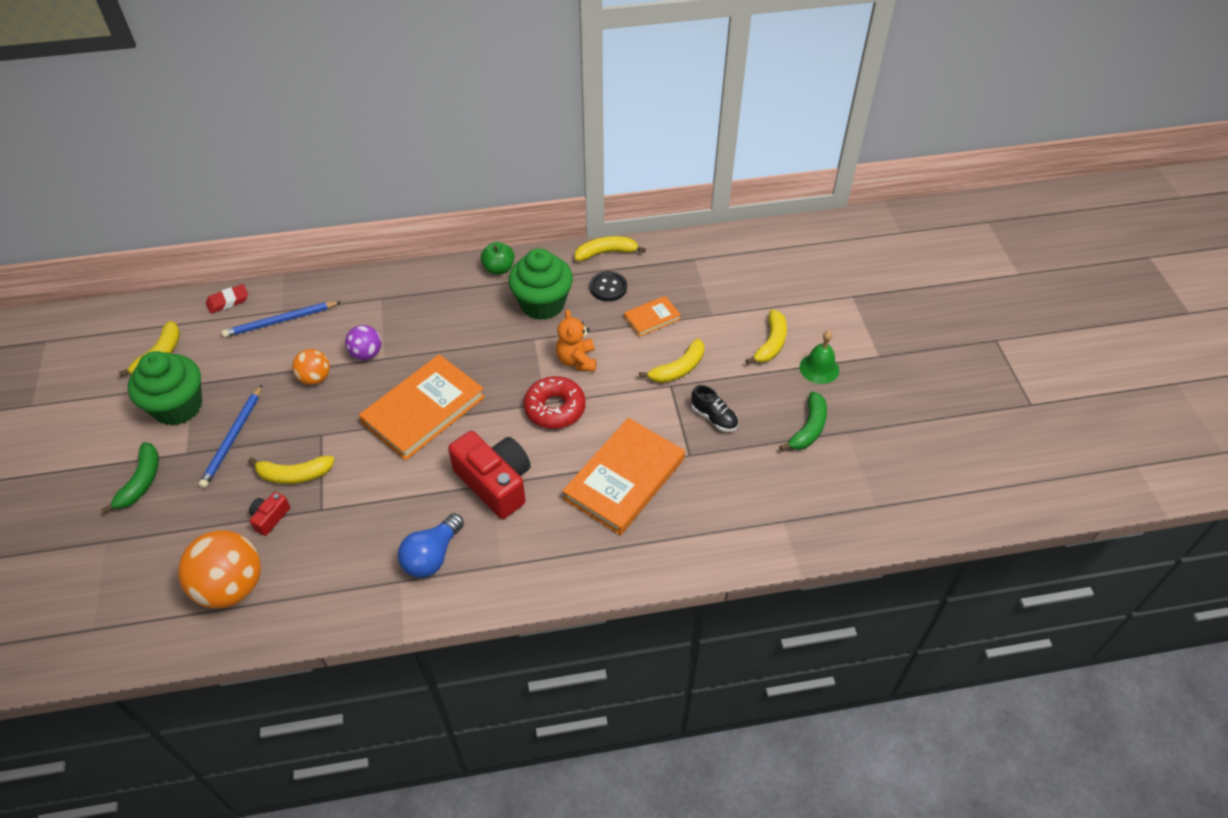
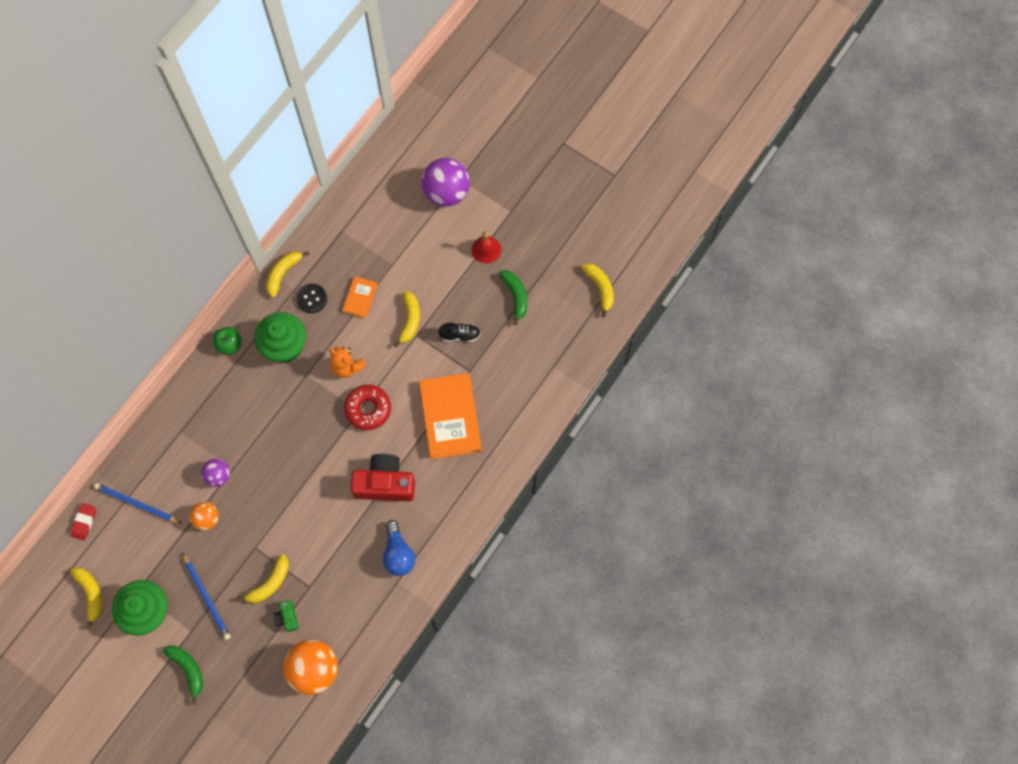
camera: 45 degrees left, 20 degrees up
(270, 517) = (287, 617): red camera -> green camera
(280, 321) = (137, 504): blue pencil -> blue pencil turned 90 degrees clockwise
(424, 410) = (295, 479): orange book -> none
(771, 343) = (444, 255): yellow banana -> yellow banana (600, 288)
(819, 368) = (486, 249): green bell -> red bell
(827, 298) = (446, 192): none -> purple ball

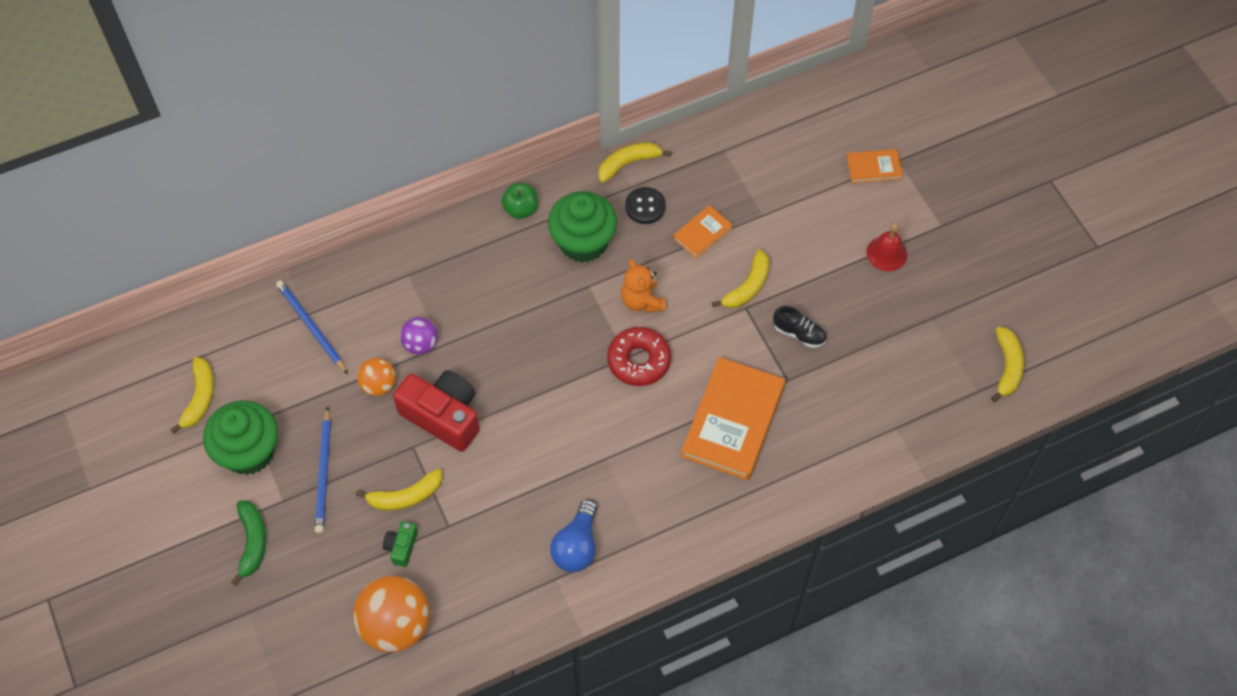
camera: 30 degrees right, 10 degrees down
(84, 522) = (242, 316): red eraser -> none
(385, 483) = (609, 455): red camera -> red camera (443, 416)
(446, 192) = (874, 168): purple ball -> orange book
(515, 296) = (893, 324): green banana -> none

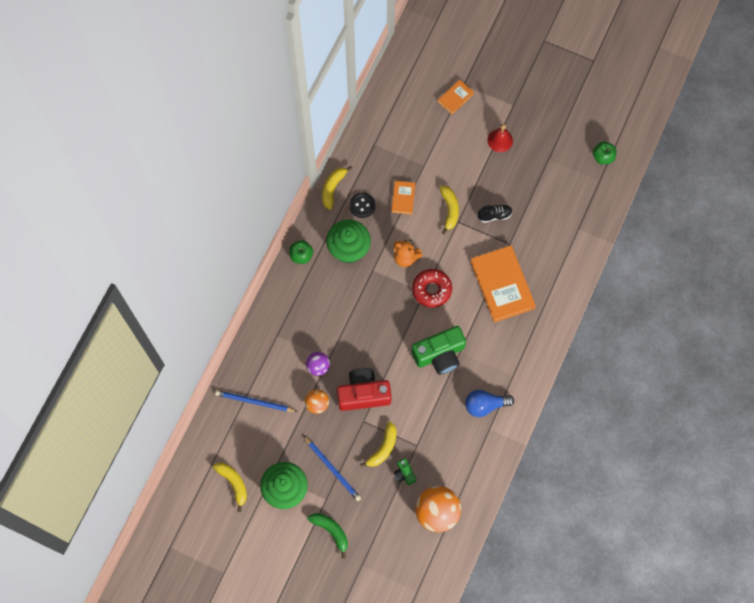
camera: 40 degrees left, 10 degrees up
(577, 442) = (439, 354): none -> green camera
(577, 546) = (485, 405): blue light bulb -> blue light bulb turned 105 degrees clockwise
(1007, 367) = (603, 157): yellow banana -> green apple

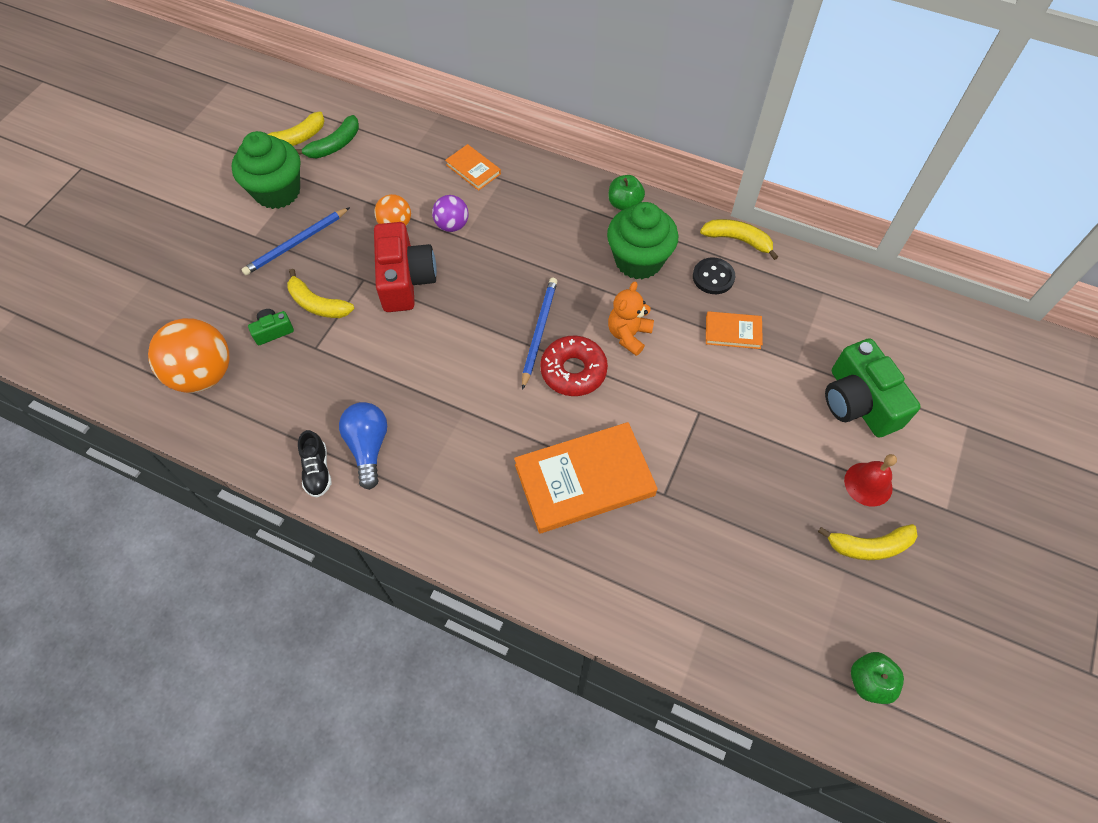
camera: 90 degrees right, 10 degrees down
(254, 402) = (406, 157): blue pencil -> blue pencil (539, 332)
(331, 531) = (207, 242): green banana -> green banana (334, 145)
(439, 354) = (461, 381): green camera -> green camera (858, 402)
(449, 210) = (719, 399): yellow banana -> yellow banana (869, 546)
(455, 98) = (937, 412): orange book -> orange book (473, 169)
(494, 215) = (717, 471): black shoe -> black shoe (317, 470)

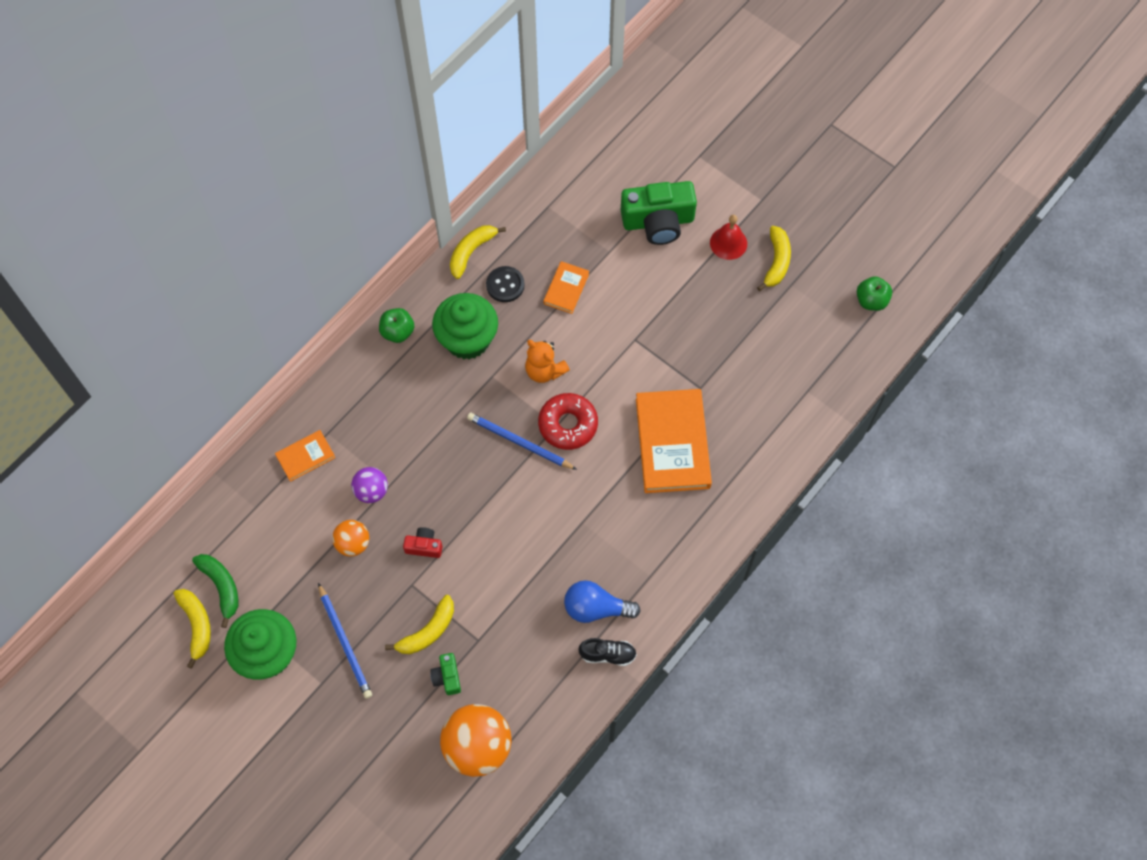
camera: 75 degrees left, 5 degrees up
(405, 279) = (424, 546): red camera -> red camera, size x0.46

